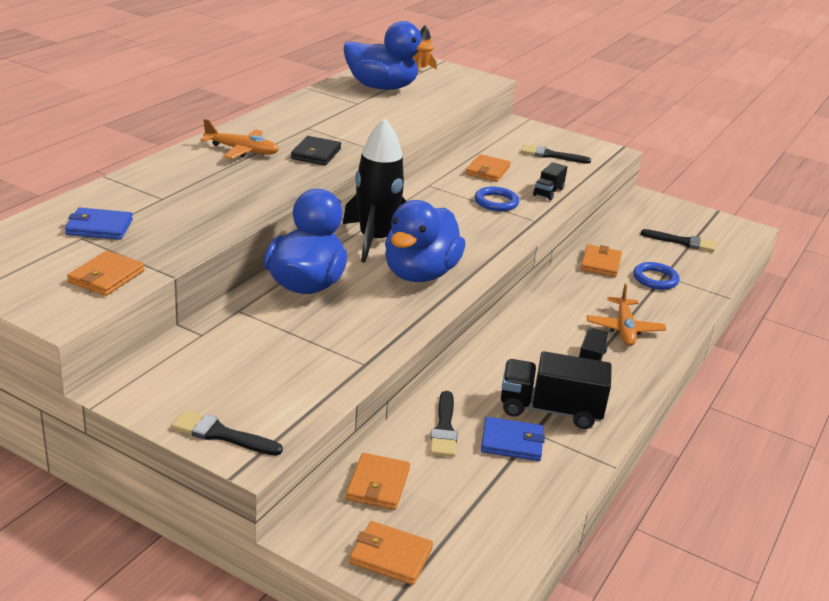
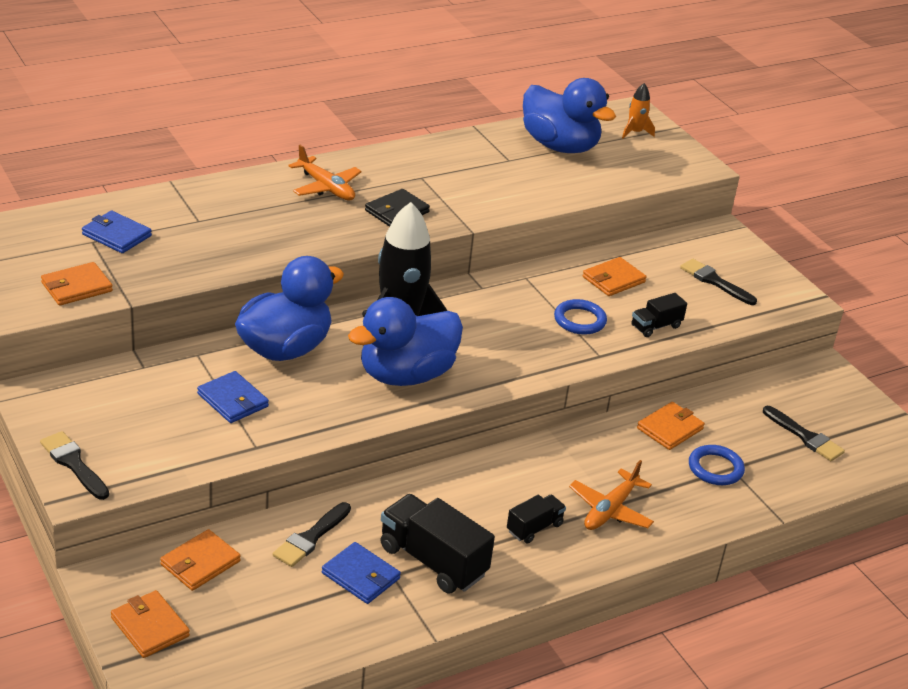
camera: 30 degrees right, 5 degrees up
(306, 335) = (233, 400): none -> blue wallet

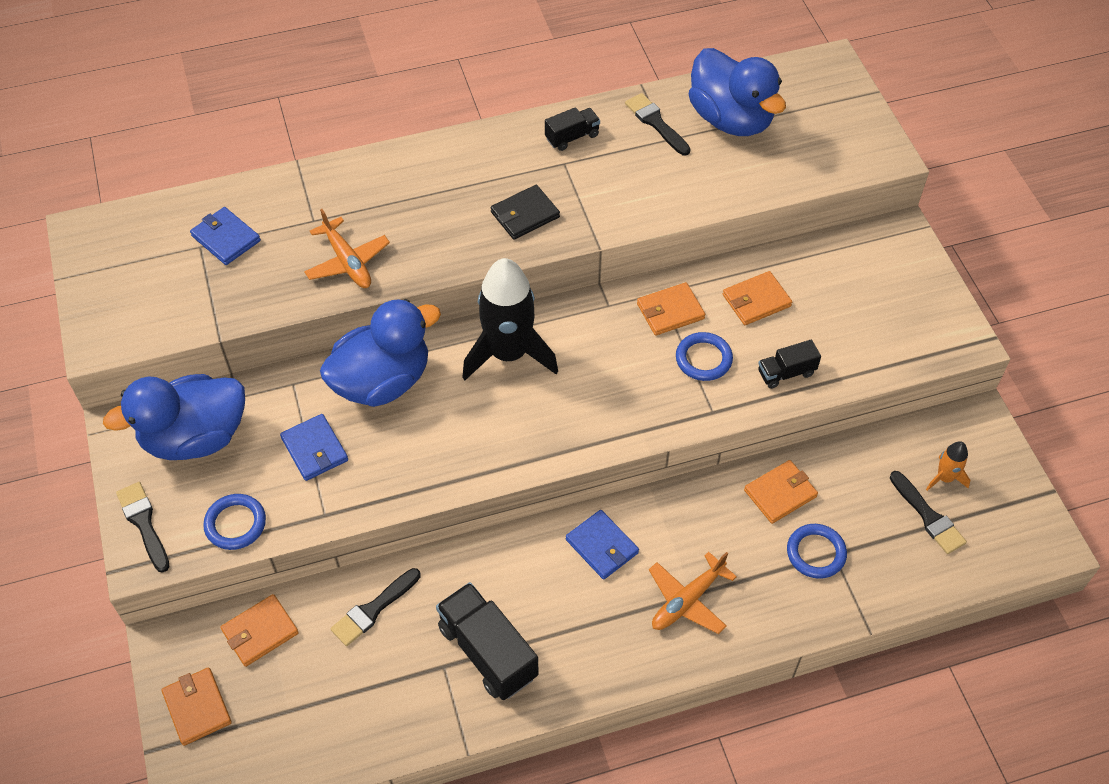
camera: 15 degrees right, 20 degrees up
(76, 287) = (171, 311): orange wallet -> orange wallet (670, 311)
(168, 459) = (235, 524): none -> blue ring
(326, 187) = (457, 176): orange plane -> orange plane (347, 262)
(361, 576) = (412, 664): blue wallet -> blue wallet (602, 546)
(406, 375) = (498, 426): blue duck -> blue duck (195, 437)
(534, 528) = (602, 617): black truck -> black truck (572, 137)
(635, 132) = (823, 99): orange rocket -> orange rocket (944, 478)
(714, 281) = (870, 309): black brush -> black brush (656, 123)

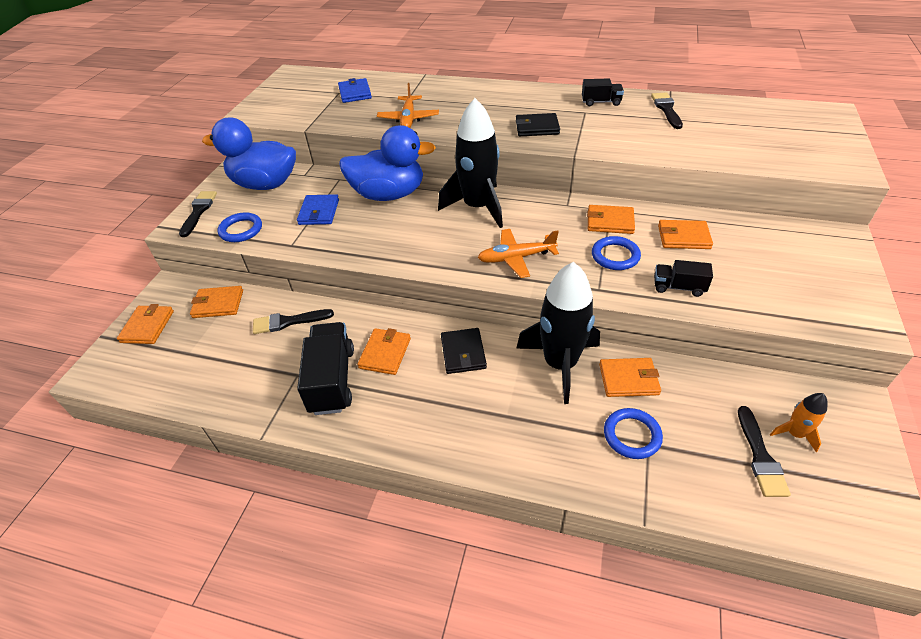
camera: 35 degrees right, 10 degrees down
(519, 590) = (385, 353): none -> orange wallet
(602, 546) = (463, 353): blue wallet -> black wallet
(687, 600) = (498, 418): orange plane -> orange plane (516, 258)
(707, 509) = (560, 364): none -> black rocket
(731, 119) = (726, 120): blue duck -> none

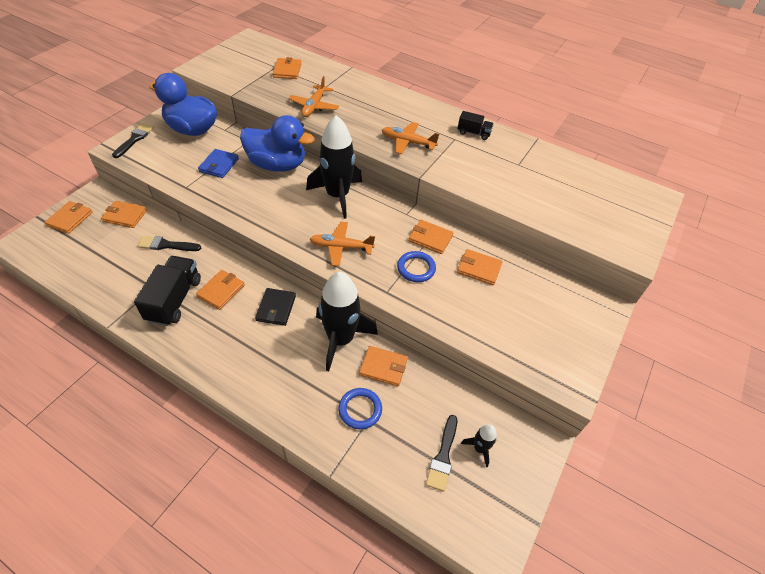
camera: 10 degrees right, 5 degrees up
(241, 230) = (156, 164): blue ring -> none
(355, 93) = (287, 70): blue wallet -> orange wallet
(537, 127) = (407, 142): black wallet -> orange plane
(666, 109) = (522, 155): black brush -> none
(678, 287) = (447, 309): black truck -> none
(794, 434) = (479, 448): orange rocket -> black rocket

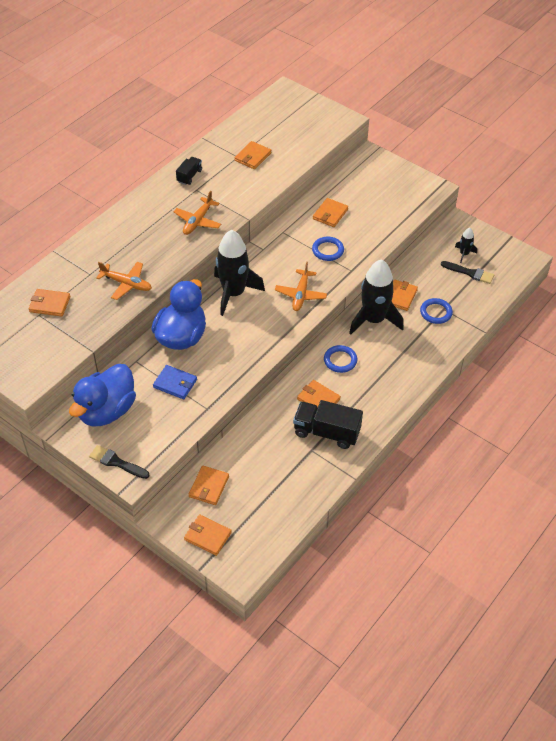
camera: 80 degrees left, 0 degrees up
(166, 245) = (256, 446): black brush -> none
(276, 308) = (340, 360): black wallet -> blue ring
(430, 238) = (294, 237): orange wallet -> orange wallet (252, 157)

